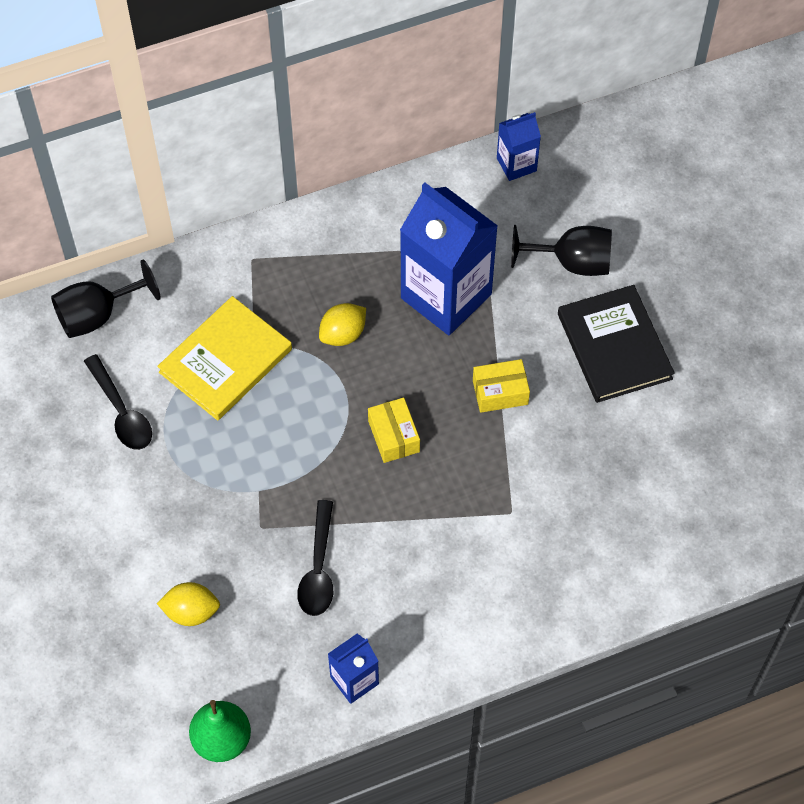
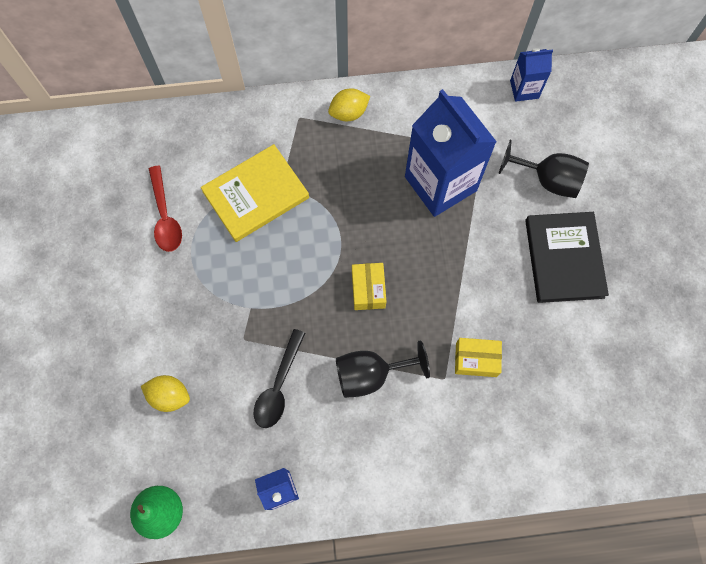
camera: 15 degrees right, 10 degrees up
(97, 315) = (170, 134): black goblet -> black goblet (370, 374)
(121, 411) = (165, 216): black spoon -> red spoon
(343, 334) = (352, 195): yellow lemon -> yellow lemon (349, 113)
(500, 392) = (462, 274): yellow box -> yellow box (476, 360)

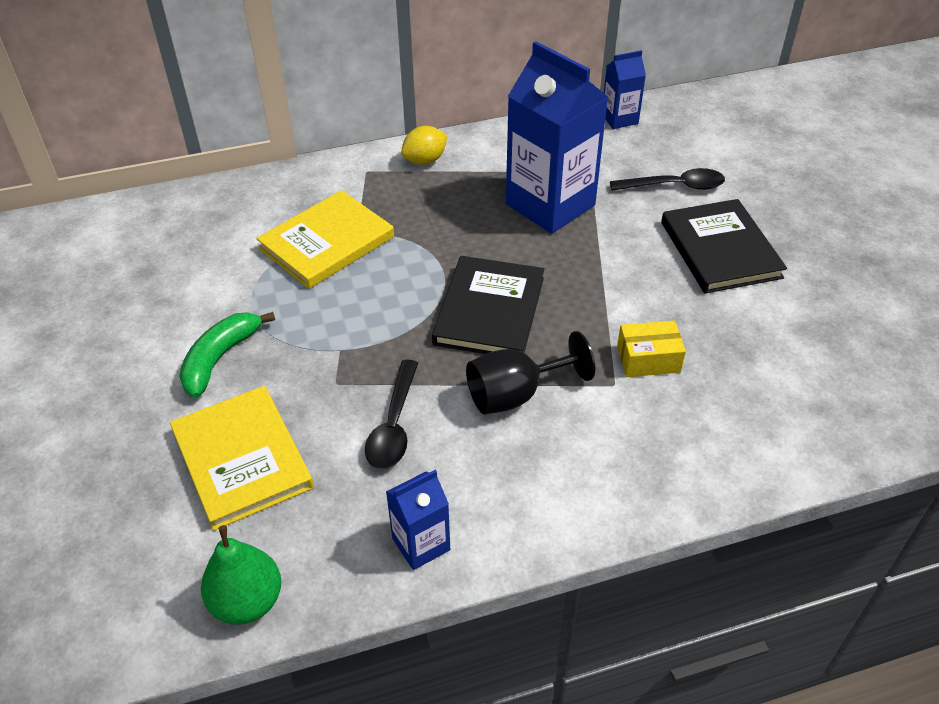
camera: 10 degrees left, 25 degrees down
(163, 300) = (220, 358): none -> green banana
(165, 216) = (213, 277): red spoon -> none
(169, 396) = (242, 459): yellow lemon -> yellow book
(368, 290) = (489, 311): yellow box -> black book
(548, 180) = (674, 186): black goblet -> black spoon

